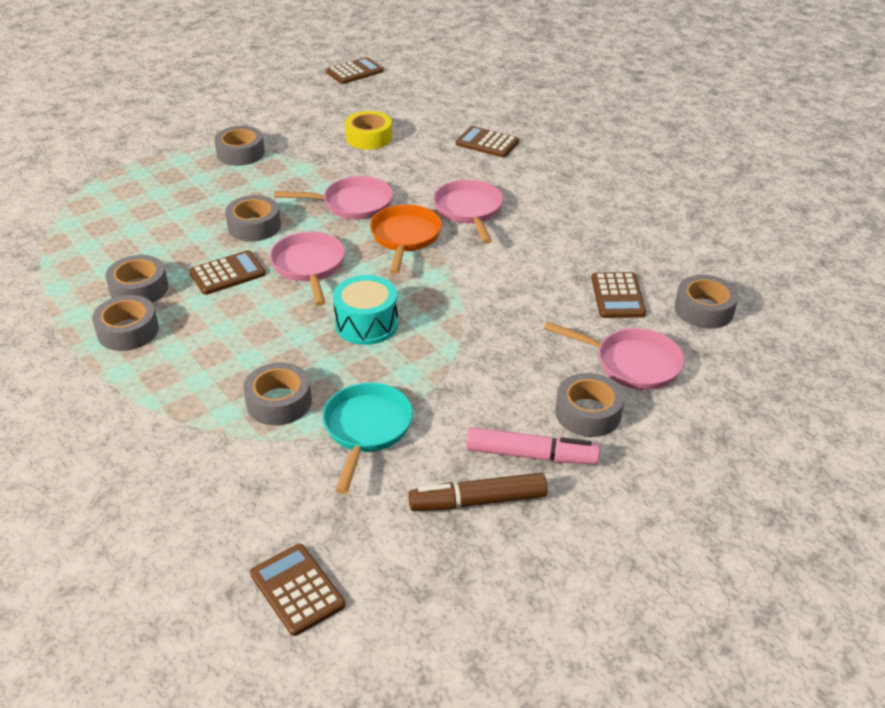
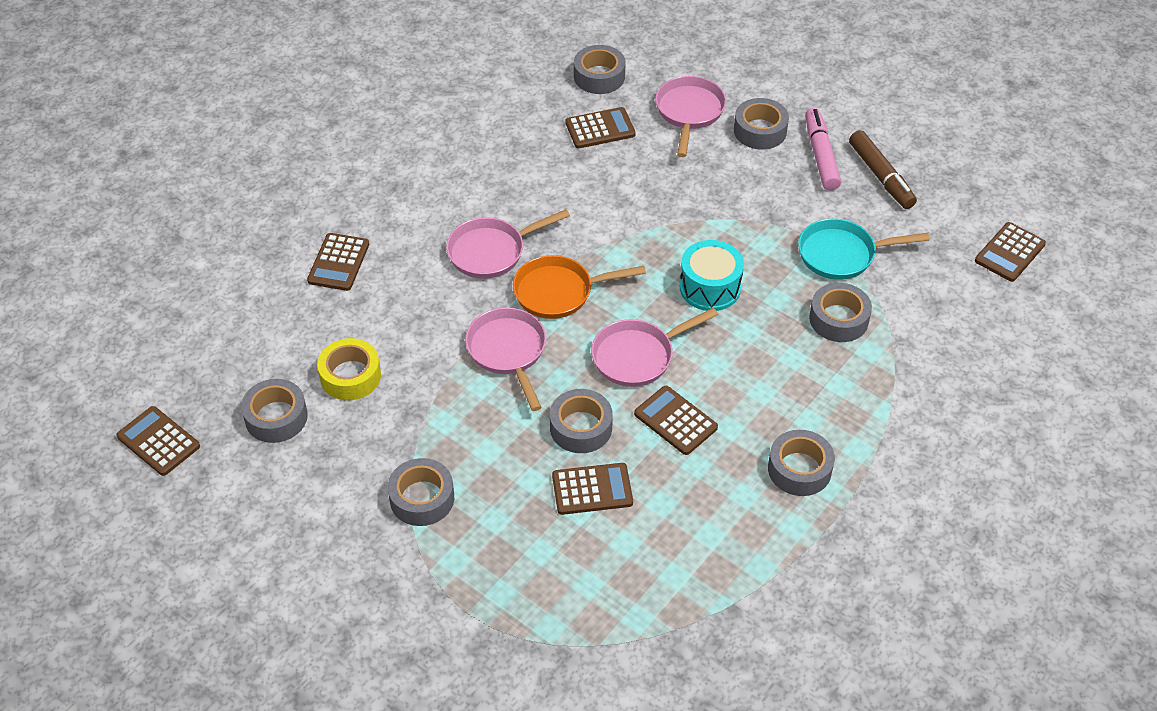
camera: 105 degrees left, 10 degrees up
(139, 289) = (731, 489): grey tape -> grey tape (276, 417)
(193, 222) = (592, 489): none -> brown calculator

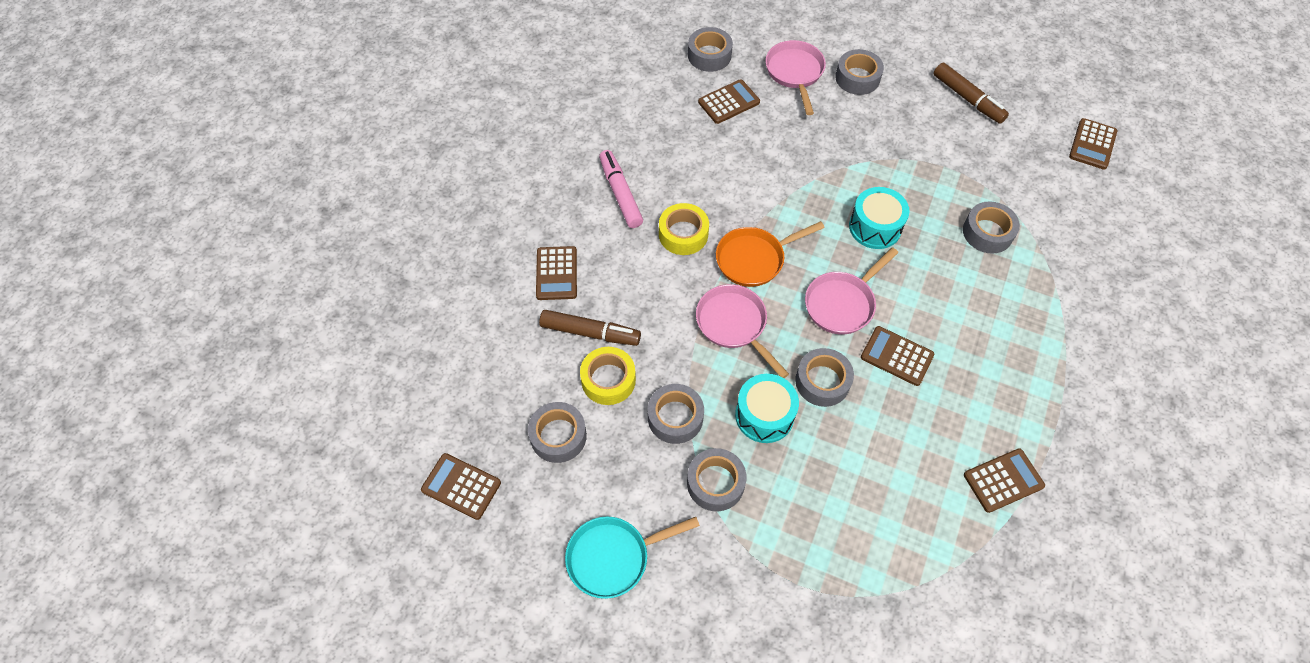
camera: 15 degrees left, 10 degrees up
(350, 327) = (590, 332): none -> brown marker
(491, 252) = (683, 234): pink pan -> yellow tape
(502, 446) = (764, 415): none -> turquoise drum
(592, 489) = (855, 437): brown calculator -> brown calculator (1003, 480)
(799, 469) = (1013, 376): grey tape -> grey tape (675, 417)
(820, 155) = (914, 90): pink marker -> pink marker (620, 193)
(841, 254) = (966, 174): turquoise pan -> turquoise pan (613, 557)

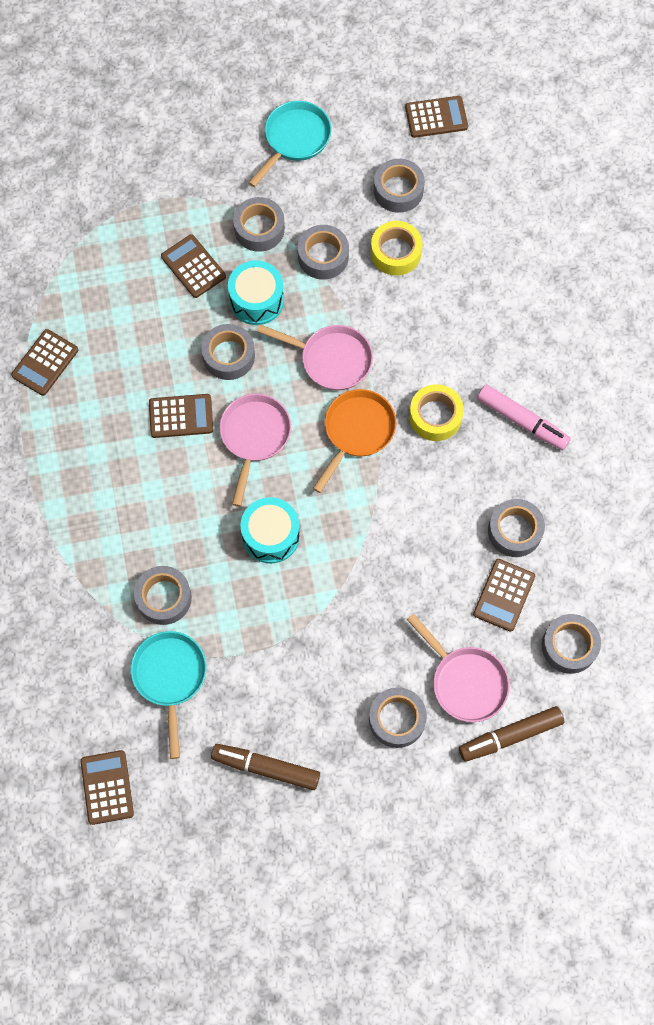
camera: 145 degrees right, 10 degrees up
(556, 273) = (510, 311): brown calculator -> brown calculator (193, 267)
(590, 332) = (440, 280): brown marker -> brown marker (510, 736)
(688, 132) = (514, 531): none -> grey tape
(1010, 182) = (170, 677): none -> turquoise pan

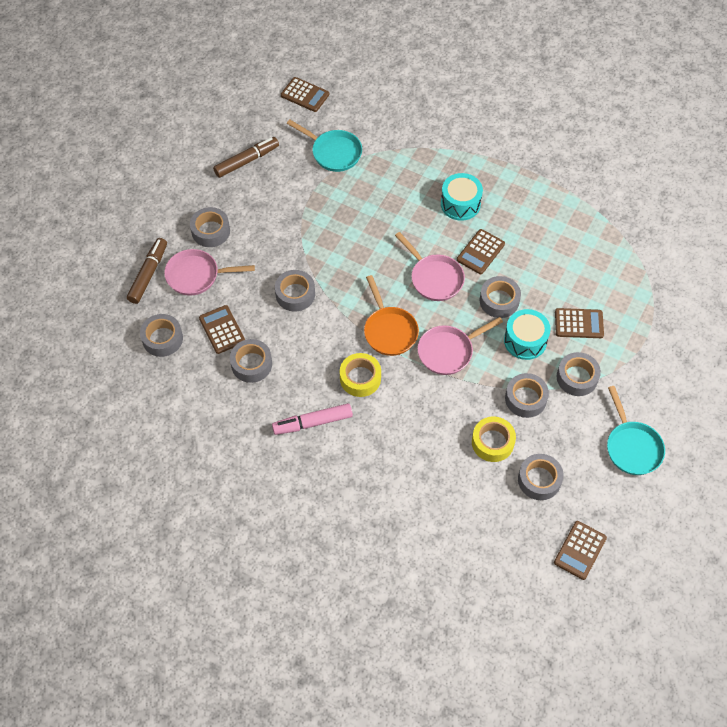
camera: 130 degrees right, 10 degrees down
(45, 363) = (575, 211): brown calculator -> none
(164, 598) = (379, 176): grey tape -> grey tape (295, 294)
(271, 535) = (367, 245): turquoise drum -> turquoise drum (460, 204)

